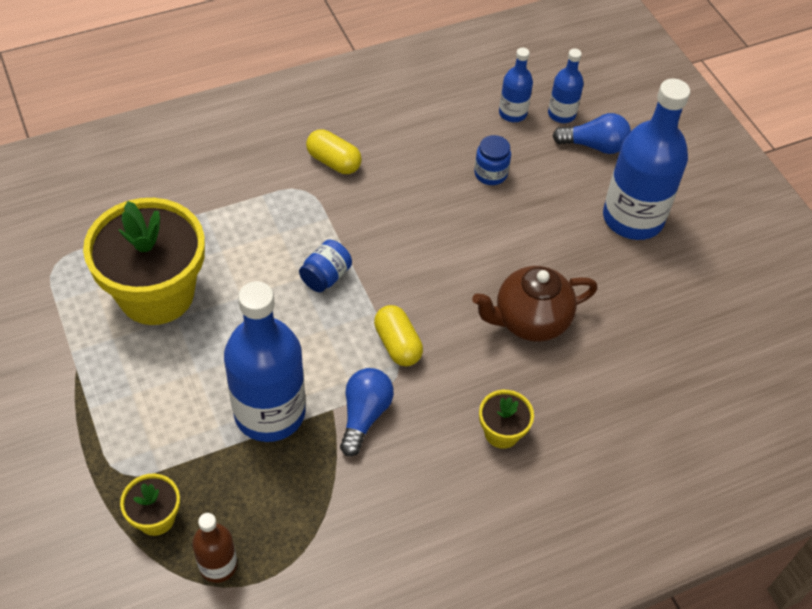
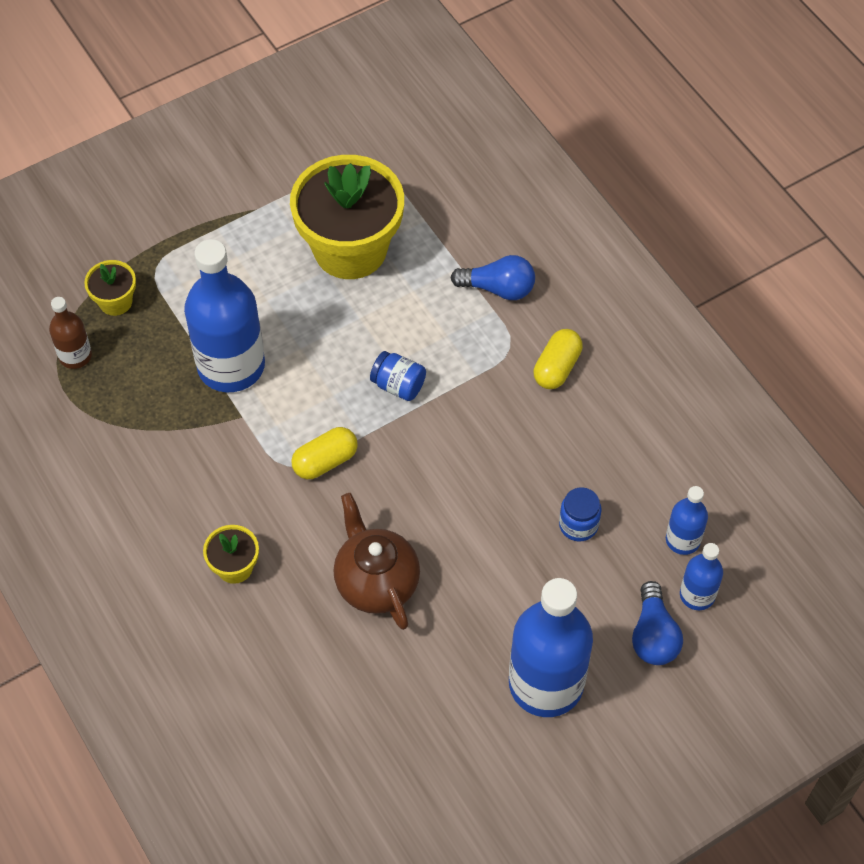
camera: 85 degrees right, 5 degrees up
(364, 415) = (238, 444): blue light bulb -> blue light bulb (498, 288)

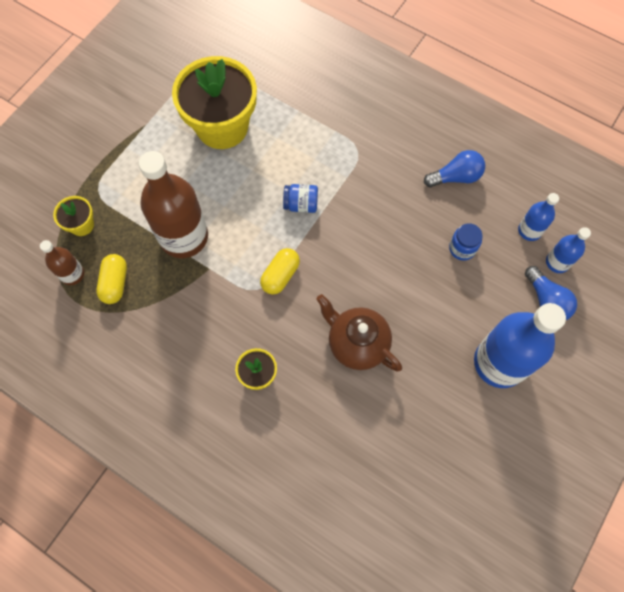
camera: 25 degrees left, 10 degrees up
(231, 366) = (184, 237): blue bottle -> brown bottle
(498, 288) = (330, 115): blue light bulb -> blue light bulb (455, 177)
(557, 367) = (394, 152): yellow capsule -> yellow capsule (115, 283)

